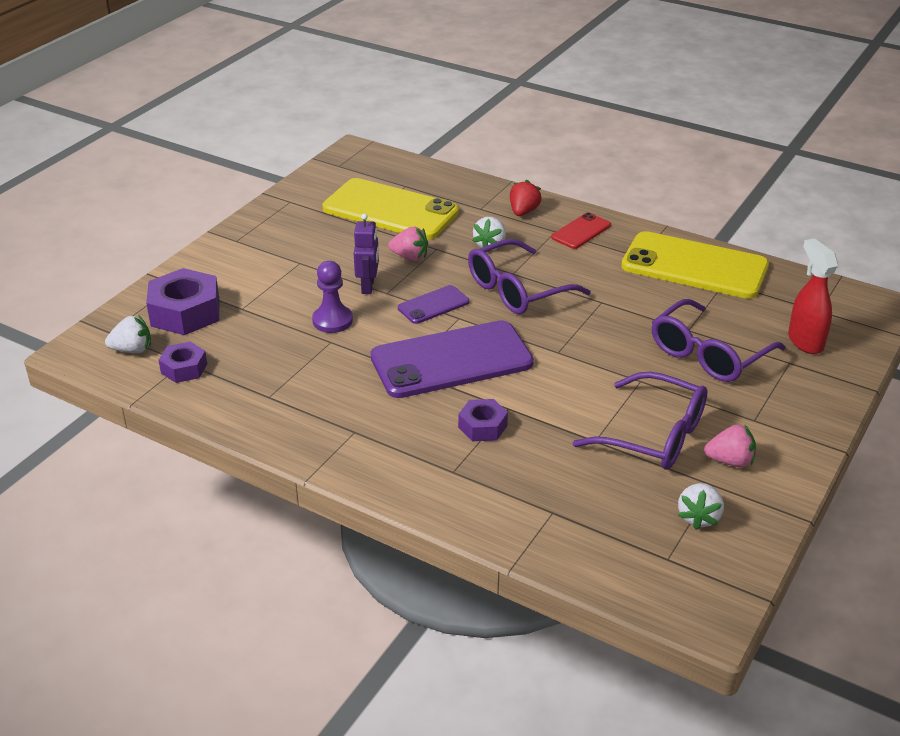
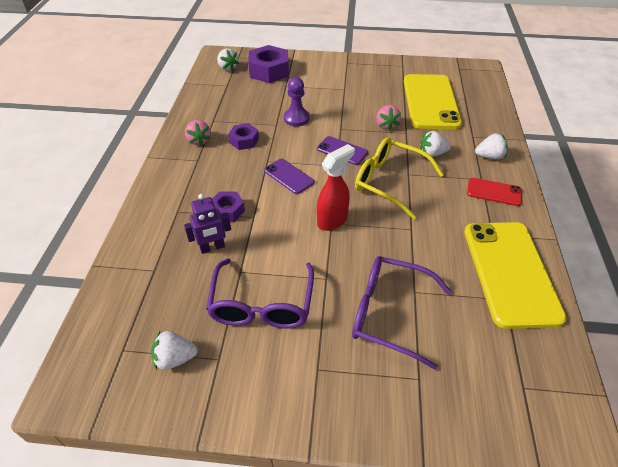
camera: 65 degrees right, 10 degrees up
(184, 368) = (221, 87): purple nut -> purple nut (244, 140)
(368, 286) = (341, 120): purple robot -> purple robot (212, 247)
(451, 360) = (289, 176): purple phone -> purple phone, size x0.47
(517, 290) = (389, 182): purple glasses -> yellow glasses
(523, 212) = (489, 156): red strawberry -> white strawberry
(730, 461) = (253, 364): pink strawberry -> pink strawberry (199, 140)
(805, 341) = (460, 385): red spray bottle -> red spray bottle (332, 220)

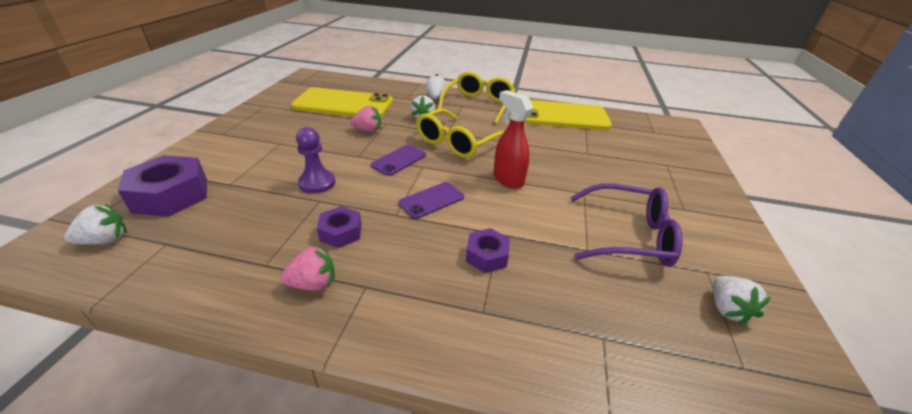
camera: 85 degrees left, 10 degrees down
(212, 247) = (553, 272): purple robot -> none
(389, 313) = (613, 167): purple glasses -> none
(494, 192) = (478, 104): red phone -> yellow glasses

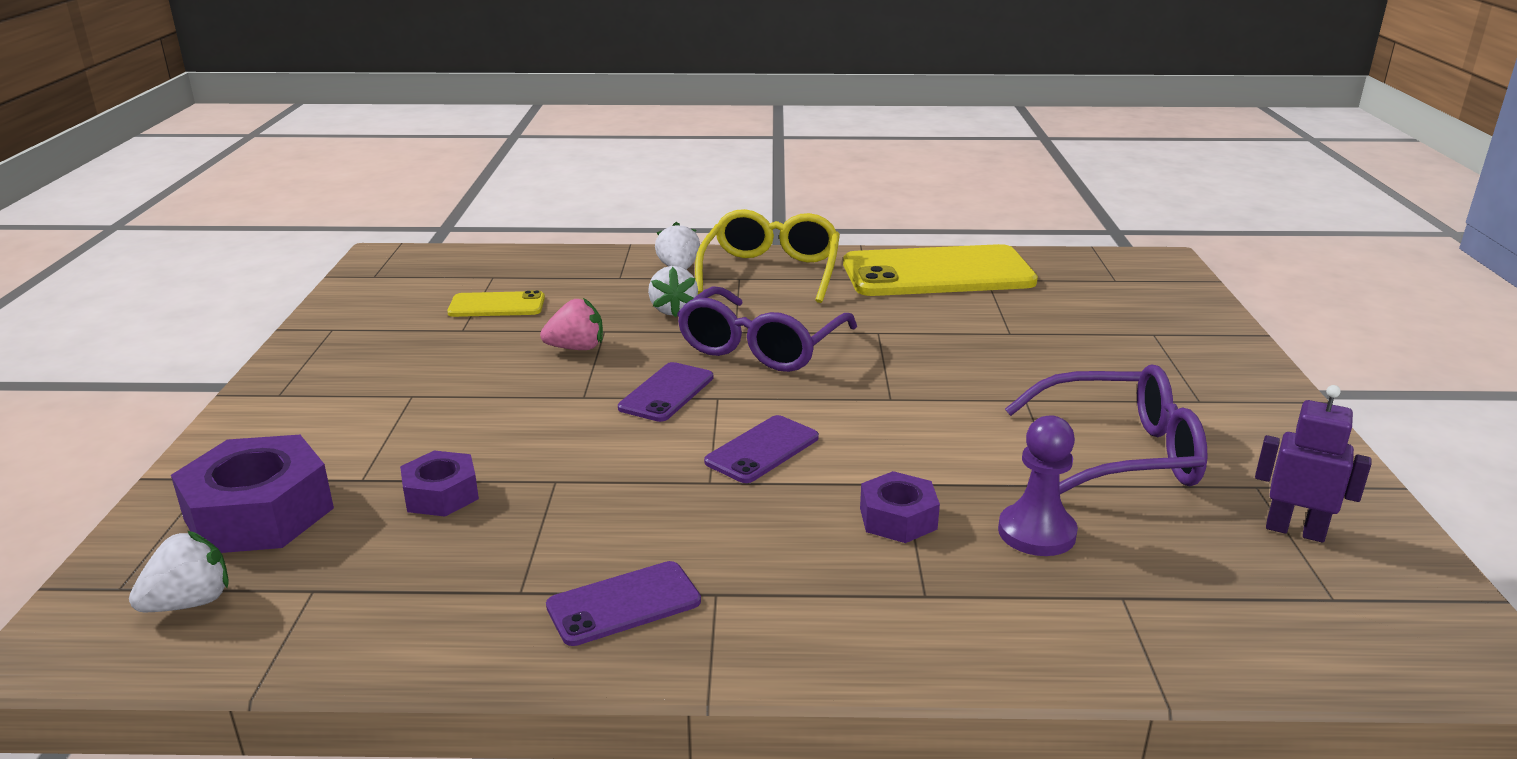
camera: 10 degrees left, 10 degrees down
(313, 283) = (623, 604): pink strawberry -> purple phone
(317, 183) = (533, 453): purple pawn -> purple pawn (1036, 533)
(341, 232) = (626, 523): purple nut -> purple nut (441, 494)
(343, 104) = (497, 305): yellow phone -> yellow phone, size x0.47
(456, 142) = (761, 347): yellow glasses -> purple glasses
(507, 180) = (883, 397): red spray bottle -> none
(726, 309) = (1295, 530): white strawberry -> purple robot

